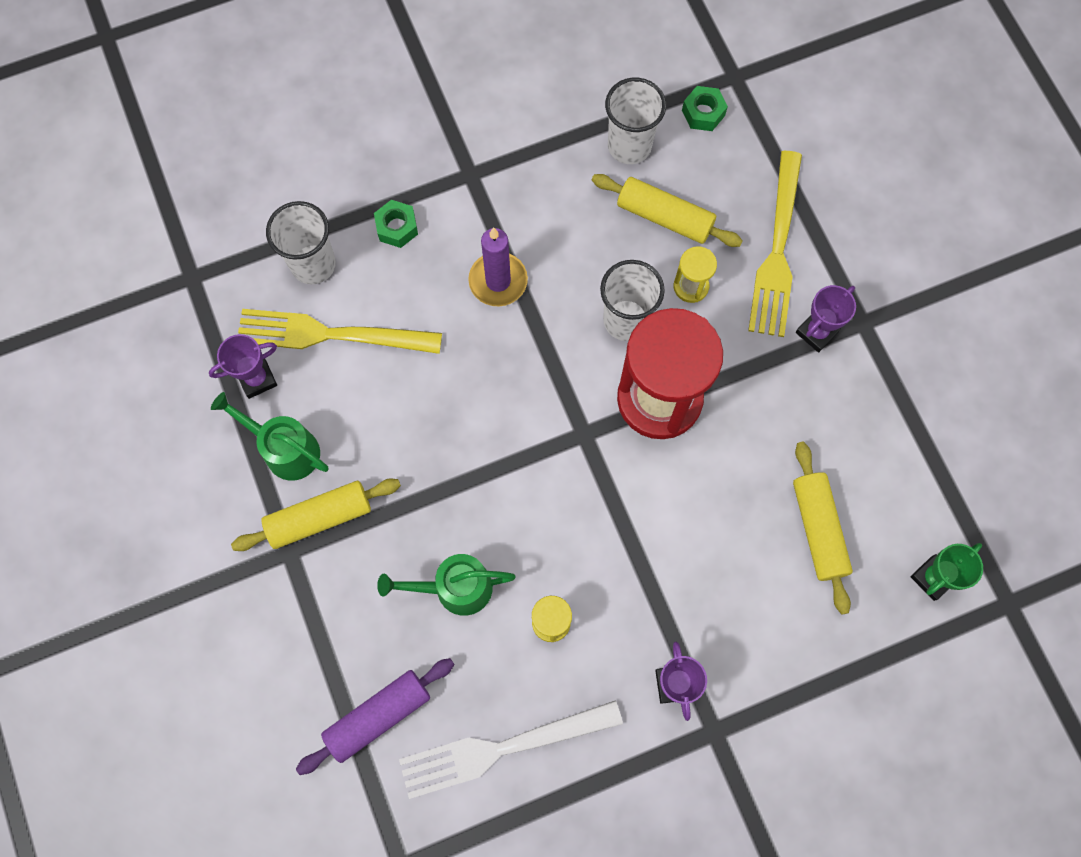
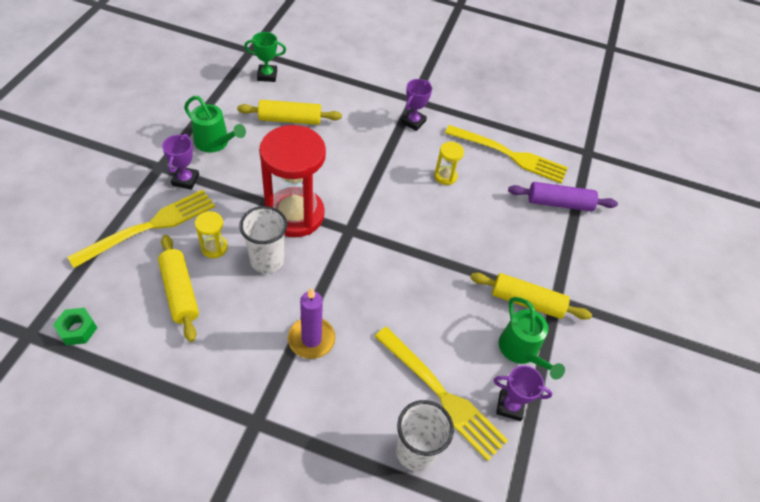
camera: 145 degrees left, 20 degrees down
(397, 227) = (338, 428): green nut -> none
(454, 588) = (479, 220): green watering can -> green watering can (215, 143)
(502, 748) = (509, 155): white fork -> yellow fork
(629, 146) = (143, 349): white cup -> none
(816, 332) = (185, 180): purple trophy -> purple trophy turned 75 degrees counterclockwise
(818, 529) = (290, 119): yellow rolling pin -> yellow rolling pin turned 60 degrees clockwise

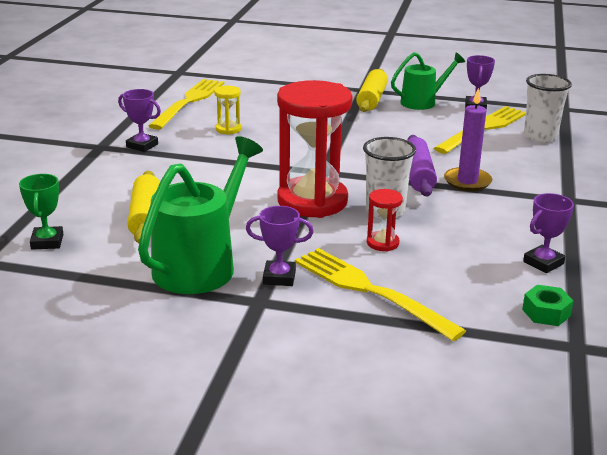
camera: 90 degrees left, 25 degrees down
(147, 354) = (543, 263): none -> purple trophy
(180, 292) = (455, 255): yellow rolling pin -> none
(214, 247) = (382, 243): yellow hourglass -> red hourglass
(215, 143) = (201, 265): green watering can -> green watering can, size x1.62
(559, 203) = (250, 85): purple rolling pin -> purple rolling pin (418, 175)

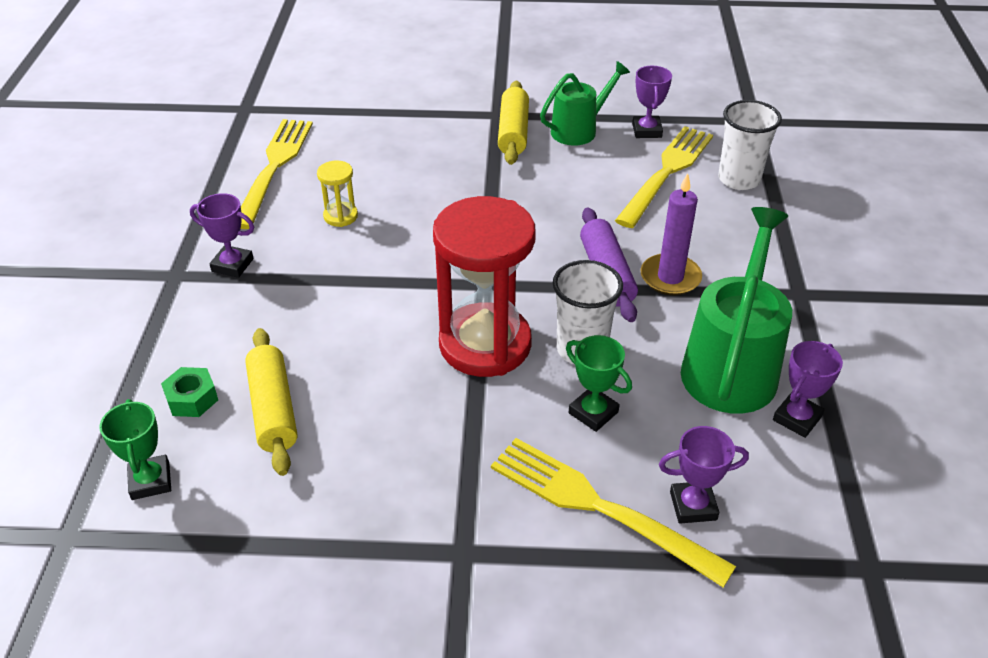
camera: 10 degrees left, 15 degrees up
(201, 265) = (371, 493): green watering can -> green watering can (732, 365)
(279, 277) = (478, 501): purple trophy -> purple trophy (693, 506)
(382, 243) = (593, 412): red hourglass -> green trophy
(546, 313) = (821, 511): green nut -> green nut (192, 399)

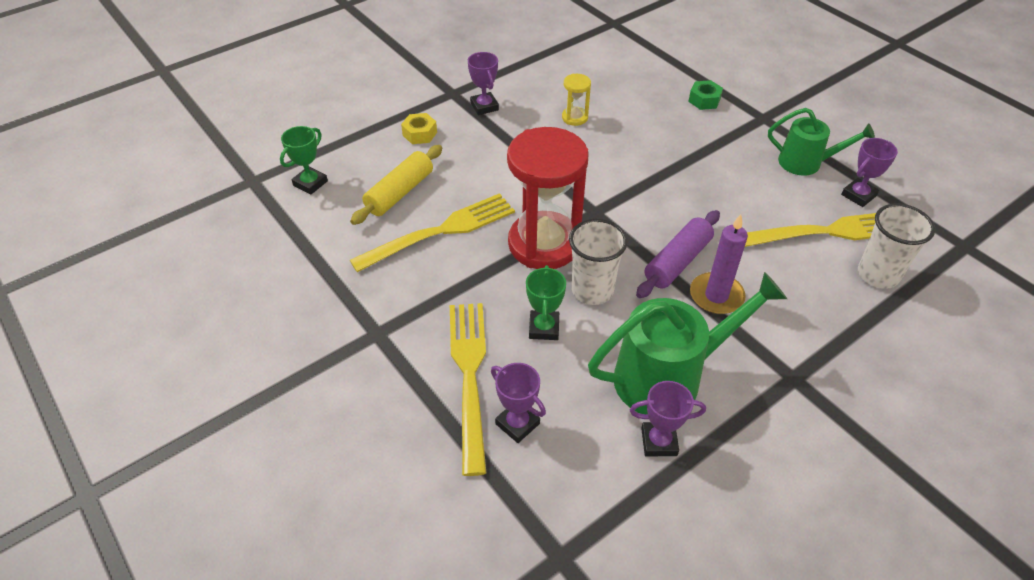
camera: 50 degrees right, 5 degrees up
(192, 399) = (376, 159): green nut -> green nut (704, 100)
(202, 338) = (420, 134): none -> yellow nut
(274, 167) = (580, 67): yellow fork -> yellow fork (440, 232)
(513, 132) = (756, 135): yellow rolling pin -> none

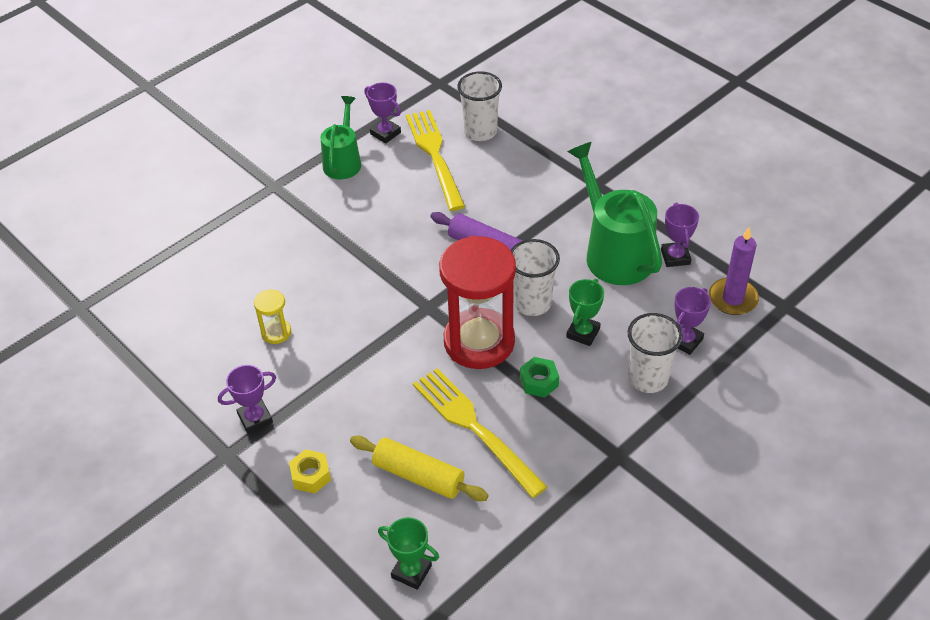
camera: 95 degrees left, 0 degrees up
(469, 376) = (648, 378): yellow fork -> white cup
(544, 328) = (583, 333): green trophy -> green trophy turned 60 degrees counterclockwise
(704, 100) = (244, 228): green nut -> green nut (539, 382)
(716, 296) = (522, 224): purple candle -> purple candle (732, 299)

